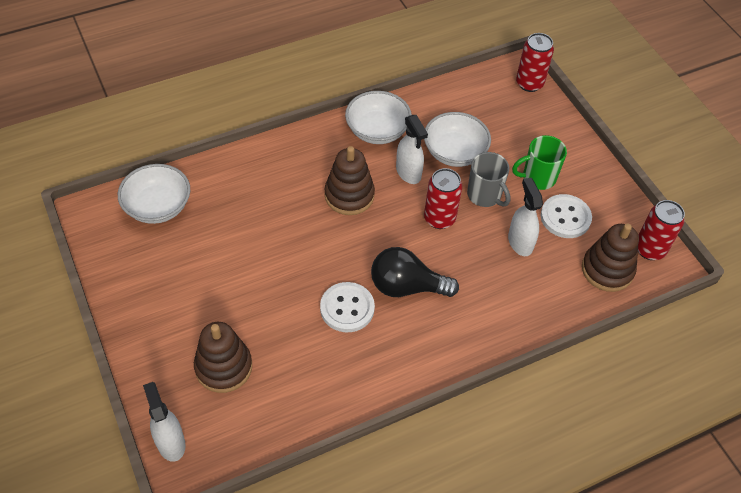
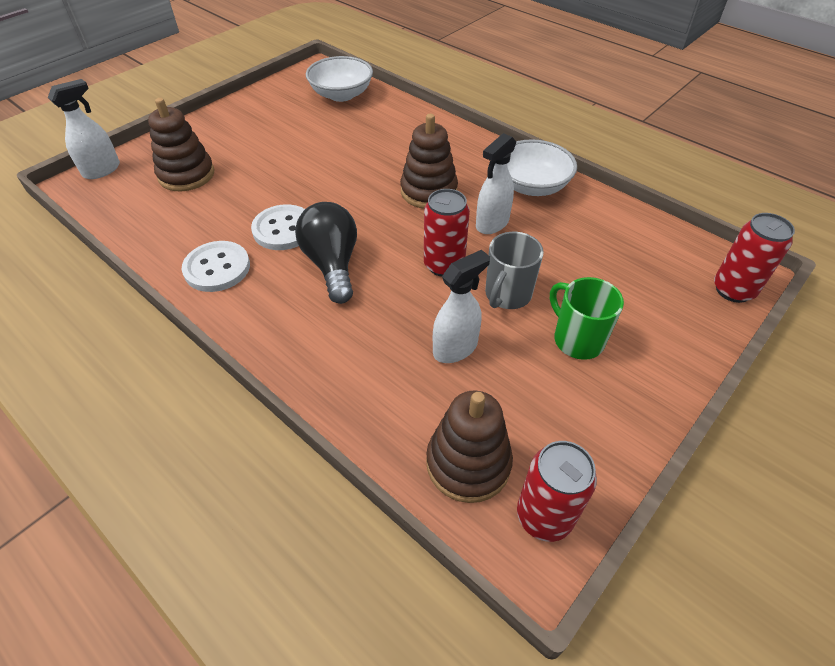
camera: 70 degrees right, 5 degrees down
(454, 152) = (552, 251): white bowl -> none
(565, 217) = (530, 387): white button -> white button (217, 268)

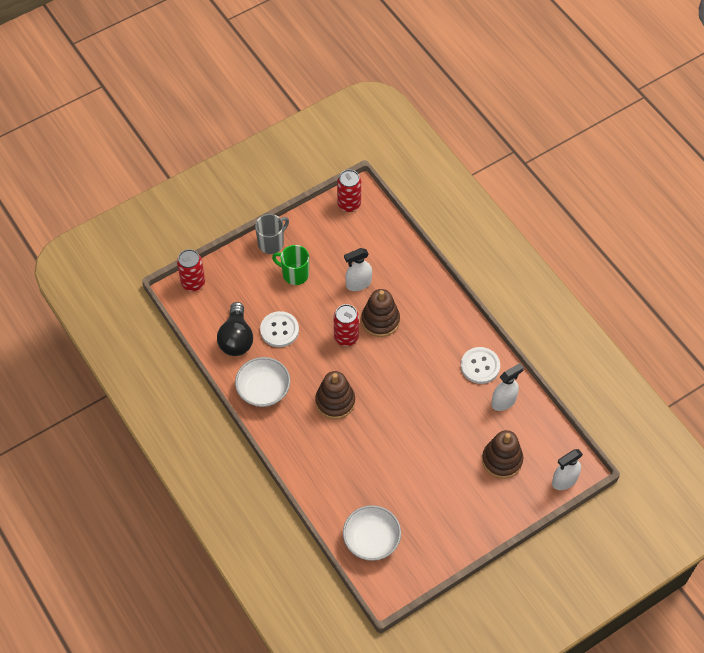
camera: 165 degrees left, 10 degrees up
(283, 229) = (437, 389): white button -> white button (279, 330)
(332, 264) = (411, 353): black light bulb -> black light bulb (236, 338)
(468, 463) = (372, 230): brown stacking toy -> brown stacking toy (380, 320)
(492, 223) = (305, 362): white spray bottle -> white spray bottle (503, 401)
(507, 295) = (318, 308): grey mug -> grey mug (271, 243)
(577, 340) = (294, 274): green mug -> green mug turned 135 degrees clockwise

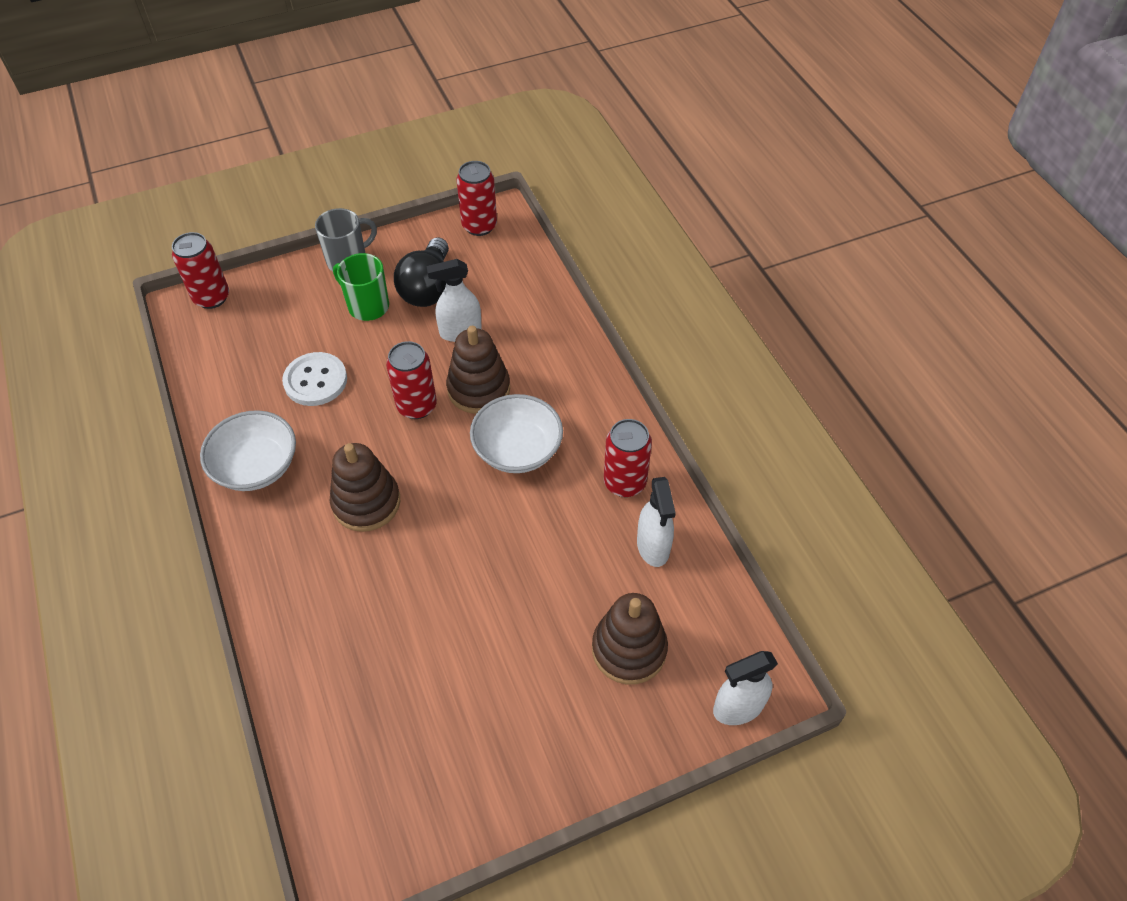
camera: 10 degrees right, 5 degrees down
(236, 338) = (244, 383): black light bulb -> black light bulb (428, 288)
(371, 540) = (351, 761): white bowl -> white bowl (517, 449)
(480, 366) = (624, 482): white button -> red can
(503, 401) = (653, 547): white spray bottle -> white spray bottle turned 105 degrees clockwise

